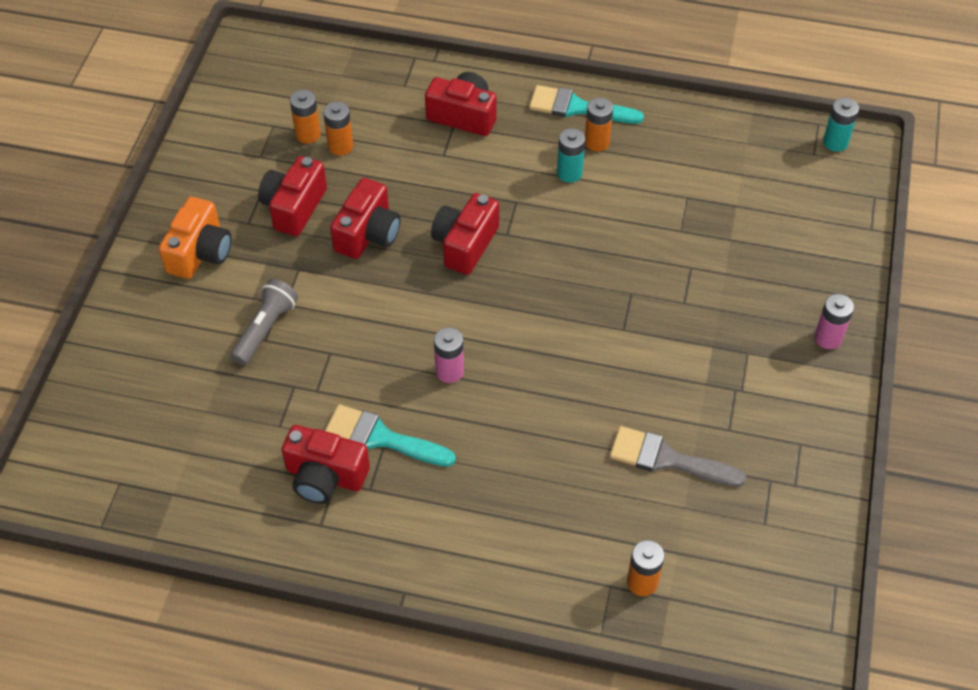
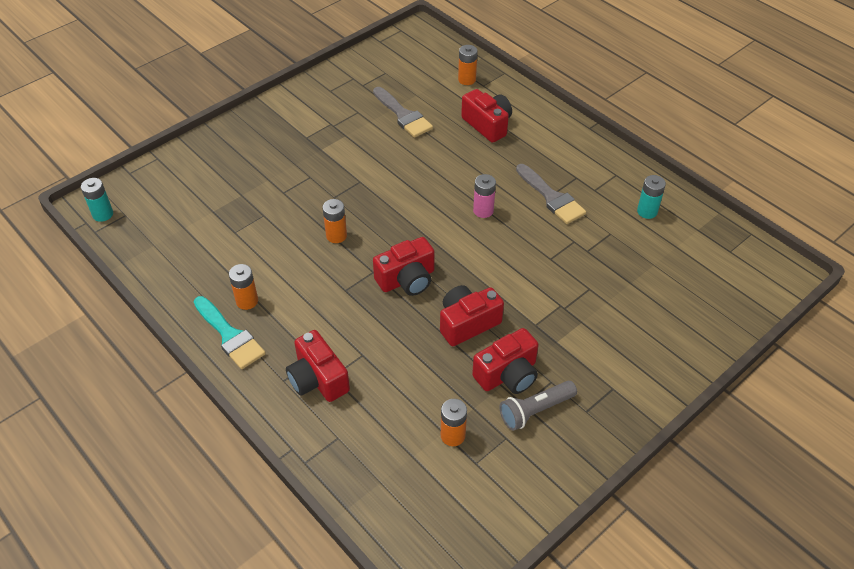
camera: 145 degrees left, 5 degrees down
(200, 252) = (602, 377): orange camera -> none
(265, 329) = (585, 295): grey flashlight -> grey flashlight (535, 410)
(325, 476) = (598, 195): red camera -> red camera (487, 125)
(340, 146) = (434, 408): orange battery -> orange battery (336, 235)
(381, 438) = (551, 197): turquoise brush -> grey brush
(569, 173) = (289, 289): turquoise battery -> turquoise battery (647, 211)
(828, 338) = (256, 122): pink battery -> none

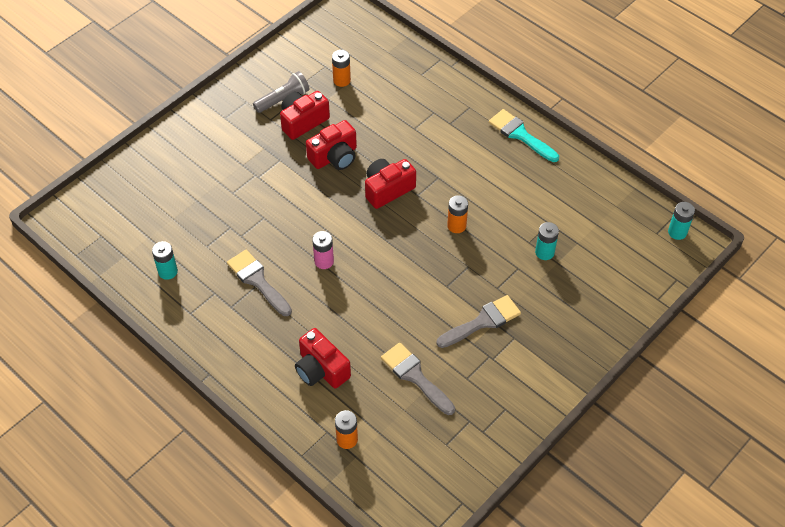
camera: 175 degrees right, 5 degrees up
(247, 301) = (516, 162): orange battery -> none
(251, 204) = (544, 252): none -> turquoise battery
(318, 379) = (444, 109): red camera -> none
(332, 150) = (483, 322): none -> grey brush

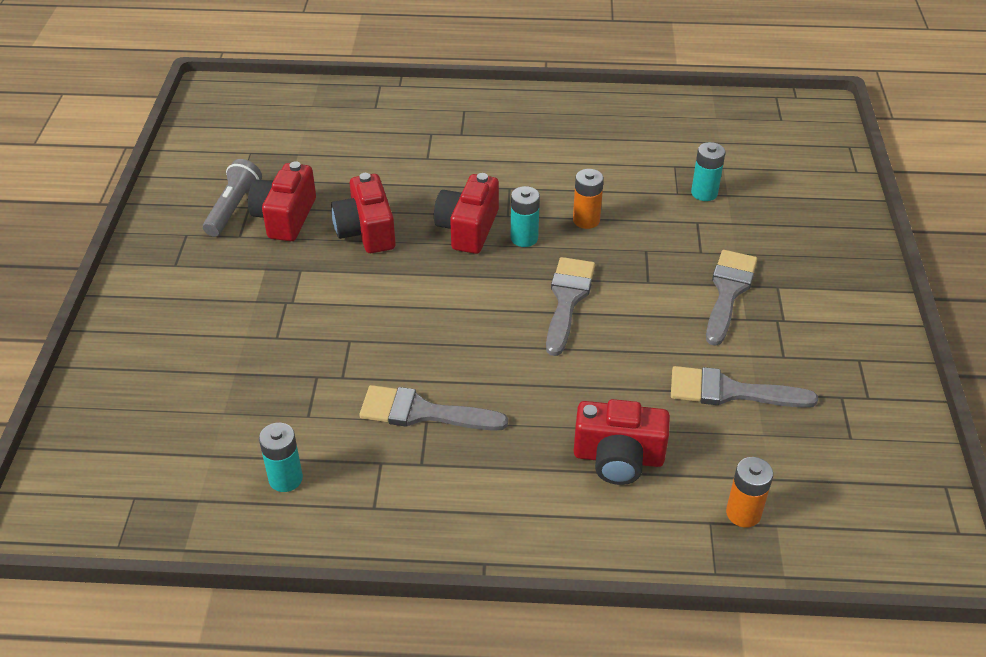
camera: 40 degrees left, 10 degrees down
(324, 261) = (481, 341): pink battery -> none
(334, 157) = (366, 231): red camera -> red camera turned 150 degrees clockwise
(342, 80) = (287, 156): orange battery -> none
(392, 267) = (567, 300): none -> grey brush
(520, 135) = (547, 107): turquoise brush -> none
(677, 232) = (797, 109): turquoise battery -> turquoise battery (524, 238)

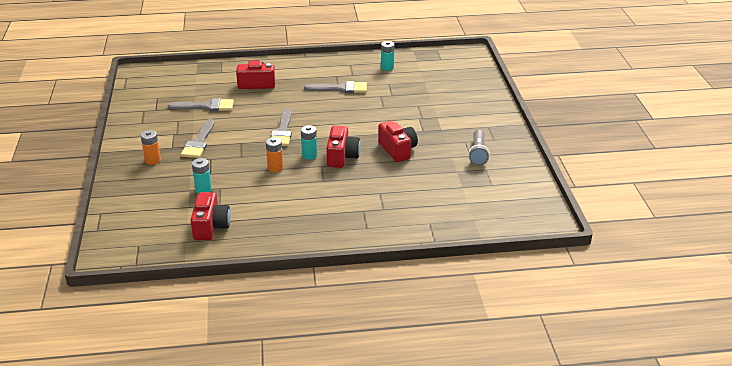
camera: 170 degrees right, 10 degrees down
(285, 217) = (446, 152): red camera -> red camera (211, 227)
(743, 513) = (208, 75): orange battery -> orange battery (152, 160)

